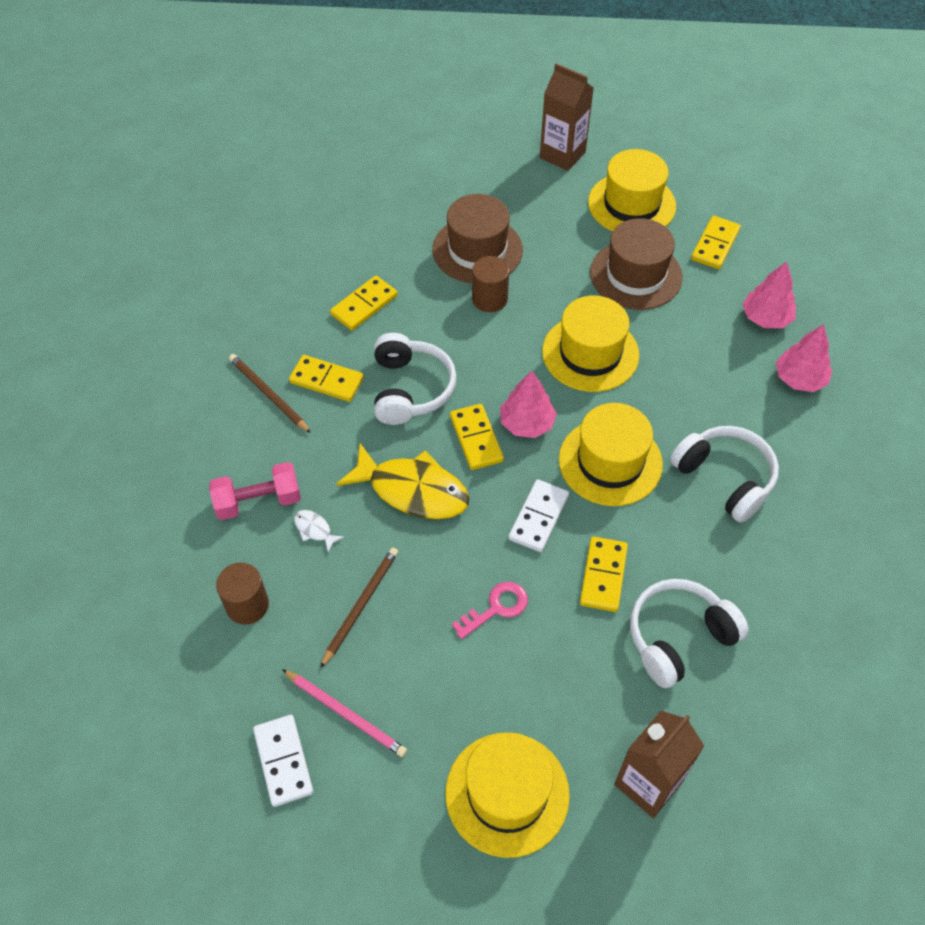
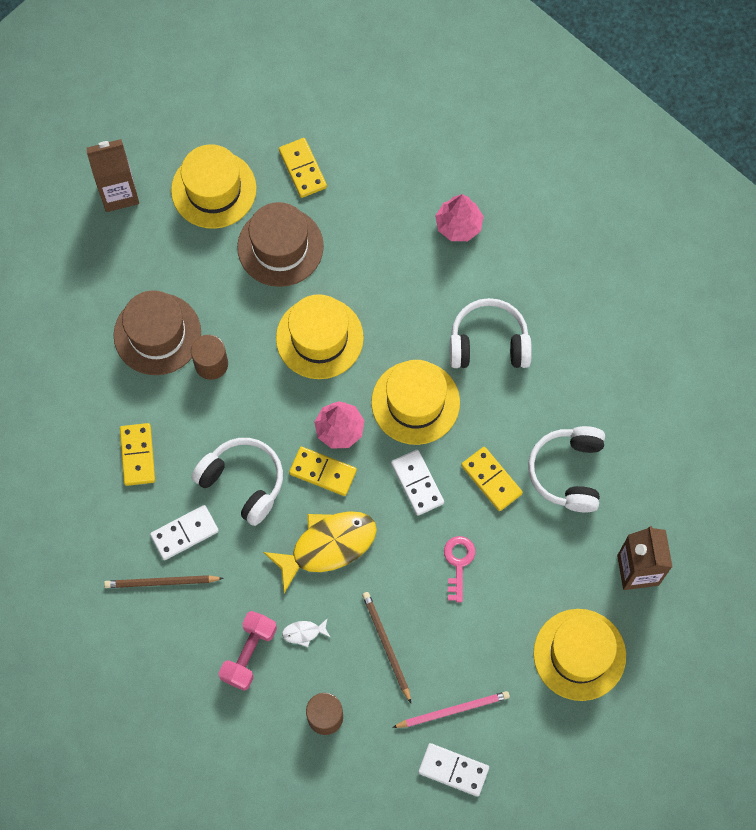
camera: 50 degrees left, 15 degrees up
(327, 380) = (184, 533): yellow domino -> white domino
(766, 318) = (393, 198): pink tree -> none

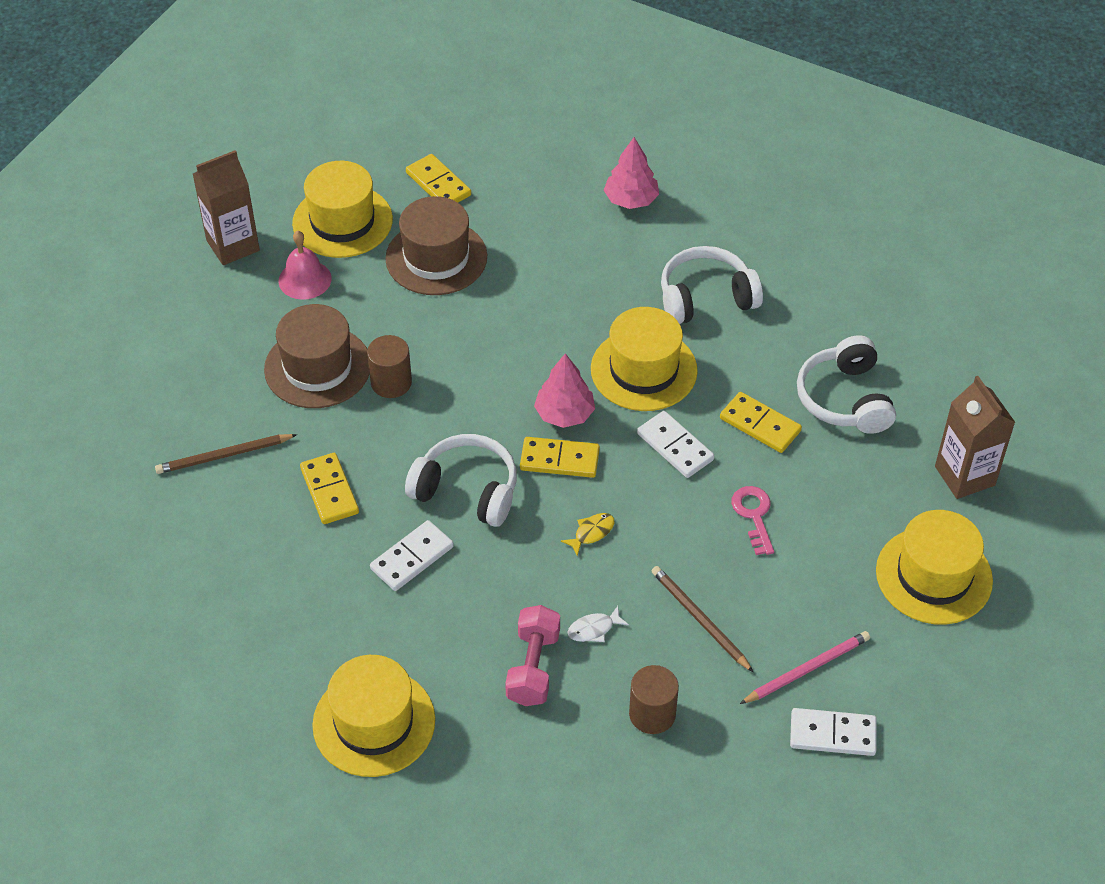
camera: 15 degrees left, 20 degrees down
(161, 582) = (399, 616): brown pencil -> brown pencil (224, 456)
(168, 243) = (305, 279): none -> pink bell
(319, 338) = (510, 332): yellow hat -> yellow hat (374, 722)
(327, 546) = (591, 533): yellow fish -> yellow fish, size x0.41

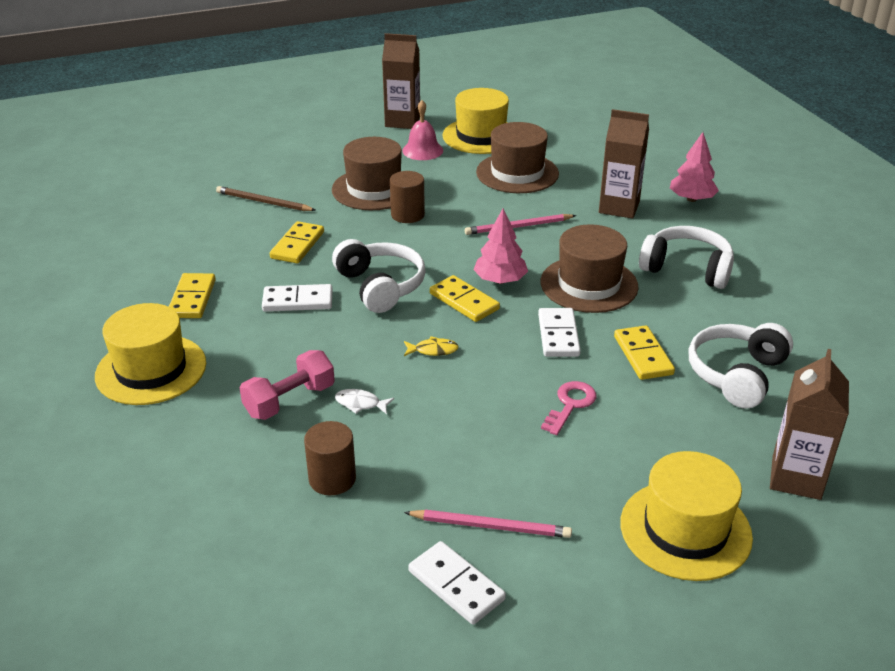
camera: 40 degrees right, 15 degrees down
(438, 184) = (564, 143): yellow domino -> yellow domino (192, 298)
(512, 334) = (518, 227): none -> pink pencil
(577, 251) = (619, 207): none -> brown carton
(643, 370) = (589, 284): yellow hat -> brown hat
(699, 619) = (445, 443): brown pencil -> none

